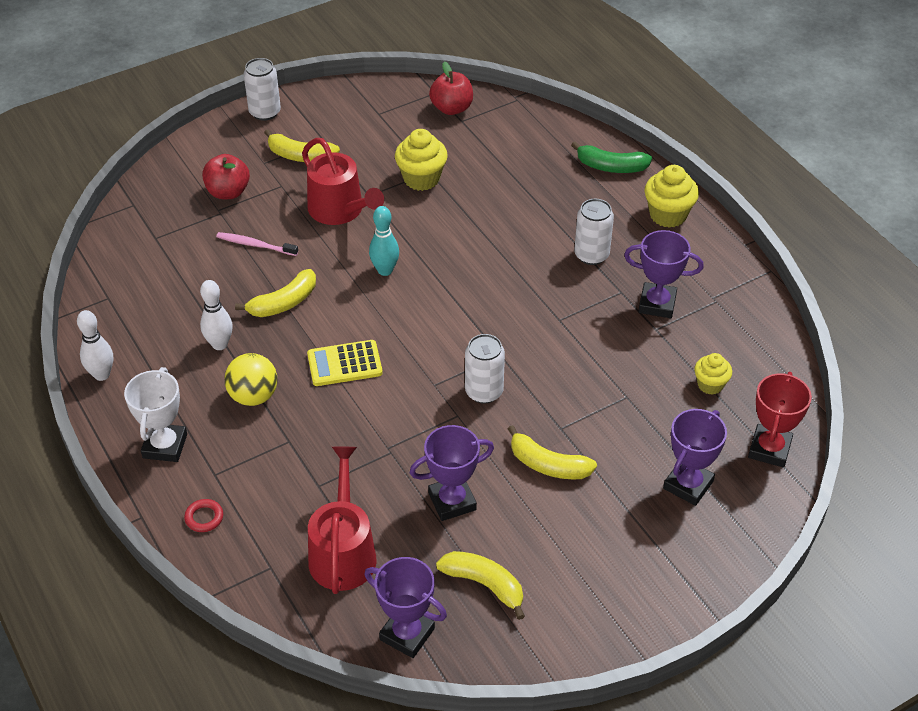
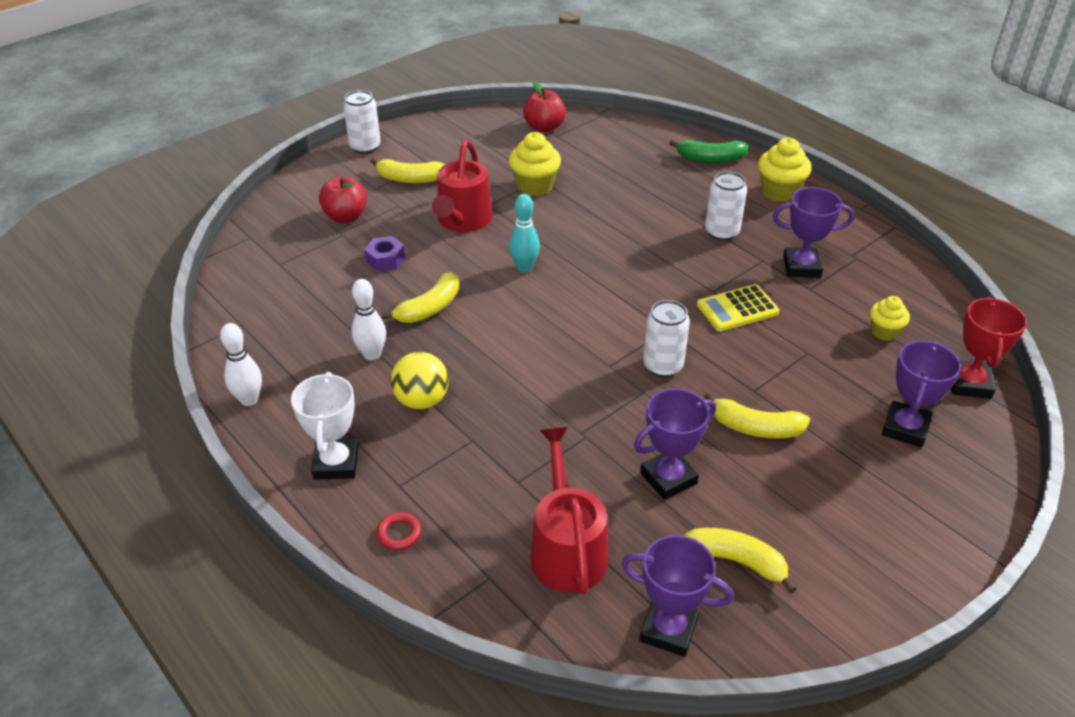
camera: 10 degrees left, 5 degrees down
(255, 245) = (385, 259): pink toothbrush -> purple nut
(340, 210) = (463, 220): red watering can -> red watering can turned 60 degrees clockwise
(344, 364) = (510, 357): yellow calculator -> yellow calculator (737, 309)

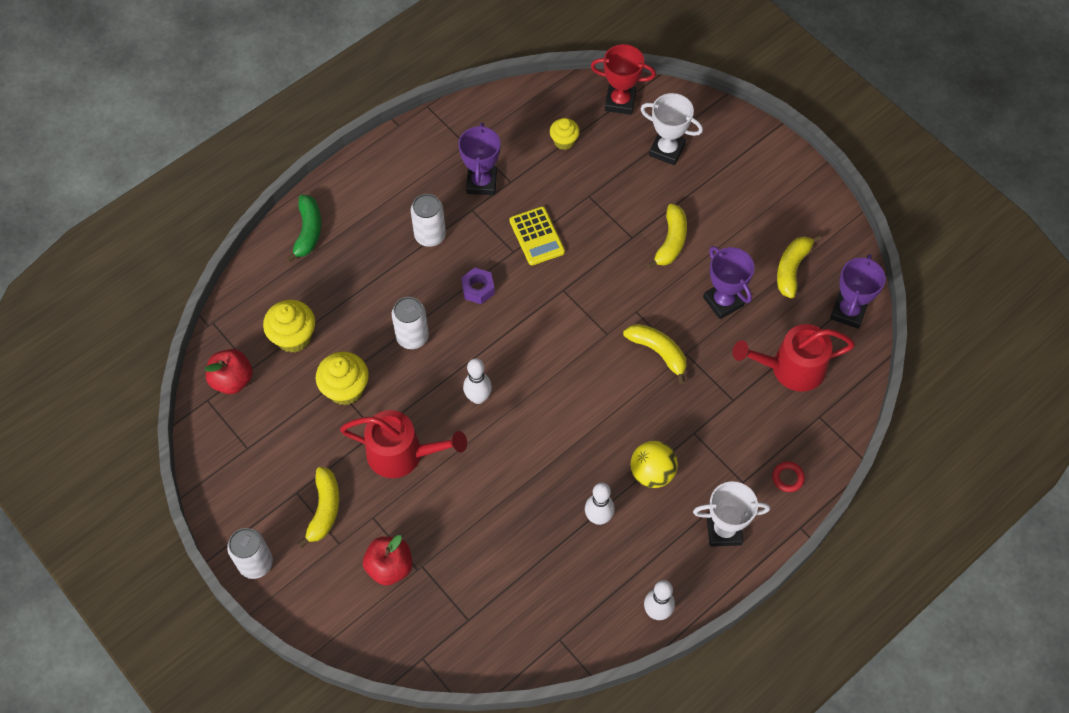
camera: 90 degrees left, 20 degrees up
(385, 259) = (463, 520): purple nut -> purple nut (478, 289)
(429, 308) = (536, 475): yellow banana -> yellow banana (658, 352)
(524, 267) = (478, 397): turquoise bowling pin -> white bowling pin
(663, 366) = (606, 296): white can -> white can (412, 337)
(779, 192) = (369, 182): yellow cupcake -> yellow cupcake (293, 337)
(905, 428) = (667, 150): purple trophy -> white trophy

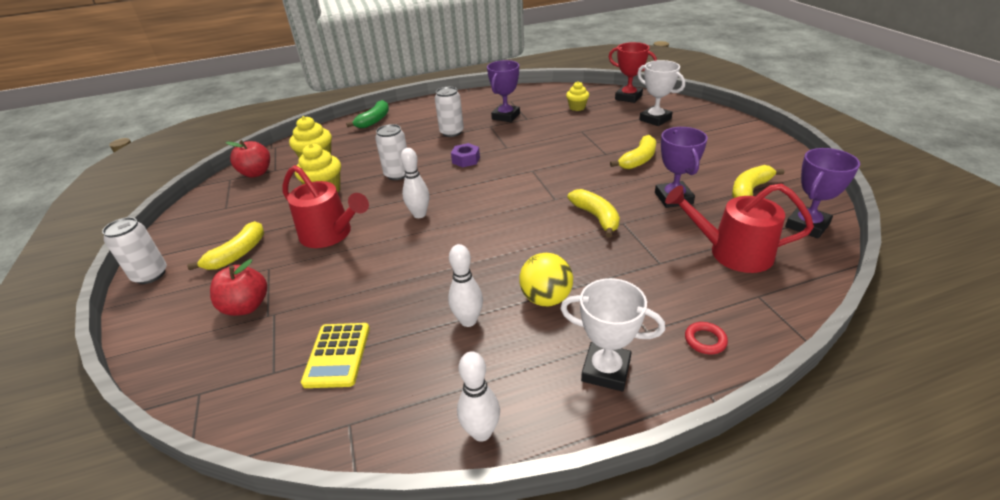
camera: 25 degrees right, 25 degrees down
(537, 236) = (529, 143): yellow calculator -> yellow calculator (337, 355)

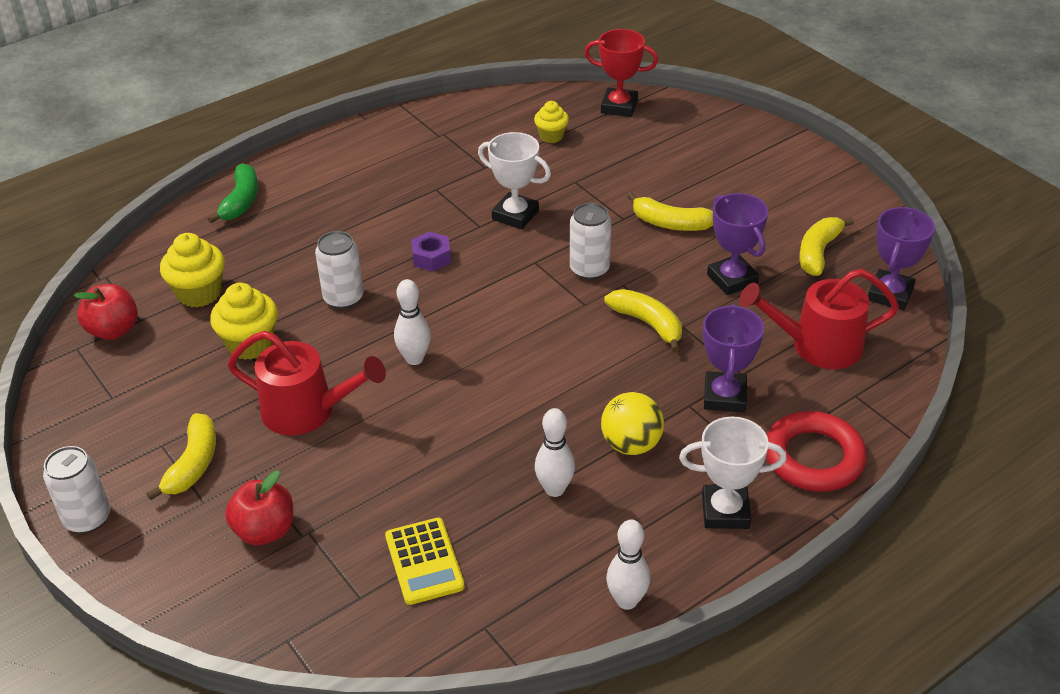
camera: 20 degrees left, 5 degrees up
(451, 132) = (382, 209): white can -> white can (589, 269)
(506, 116) = (451, 167): purple trophy -> purple trophy (724, 396)
(638, 160) = (670, 223): yellow banana -> yellow banana turned 90 degrees clockwise
(655, 119) = (670, 146): white trophy -> white trophy (515, 215)
(705, 340) = (813, 457): red ring -> red ring, size x2.31

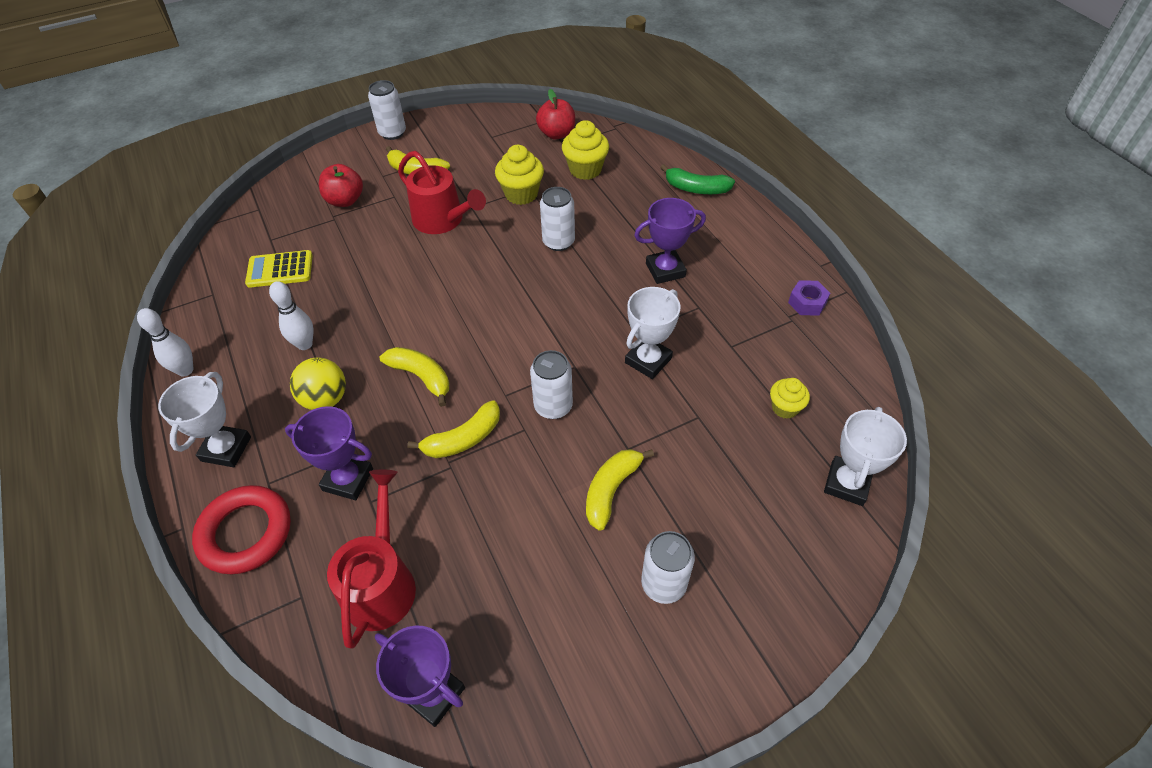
camera: 100 degrees right, 10 degrees up
(306, 411) = (442, 220): red watering can -> red watering can turned 75 degrees counterclockwise
(414, 359) = (474, 277): white bowling pin -> none
(431, 257) = (597, 296): purple nut -> purple nut (807, 303)
(619, 107) = (847, 483): red trophy -> white trophy
(732, 279) = (506, 527): purple trophy -> purple trophy (665, 270)
(744, 189) = (663, 584): none -> white can
(818, 252) = (528, 633): yellow banana -> yellow banana (421, 377)

